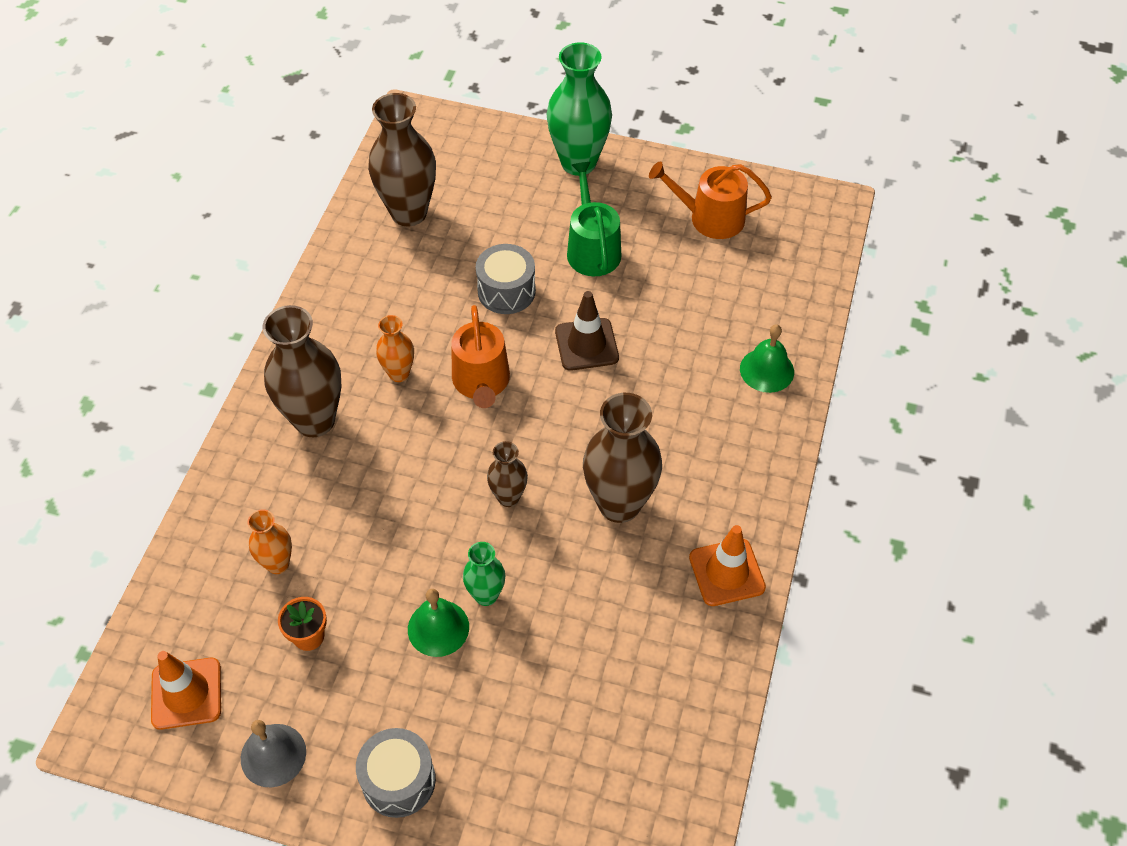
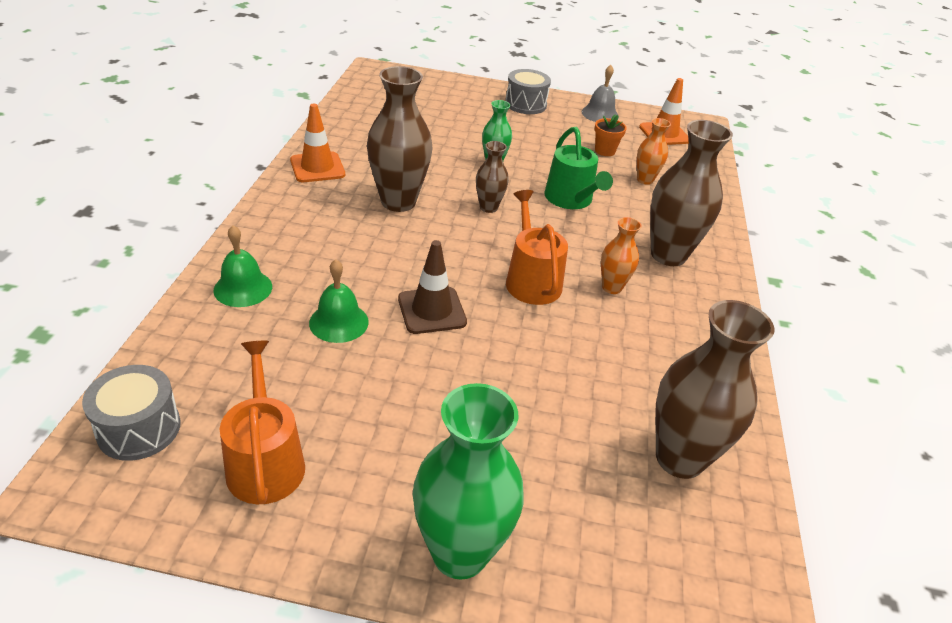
camera: 170 degrees right, 15 degrees down
(438, 628) = (522, 151): green bell -> green bell (339, 322)
(506, 291) = (527, 362): grey drum -> grey drum (139, 428)
(592, 249) = (431, 413): green watering can -> green watering can (571, 200)
(710, 218) = (265, 461): orange watering can -> orange watering can turned 105 degrees counterclockwise

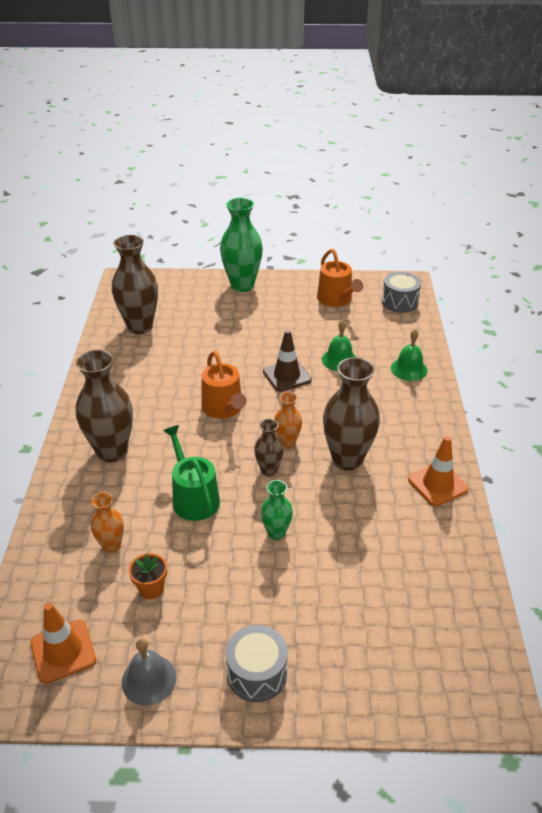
camera: 175 degrees right, 0 degrees up
(612, 287) = (164, 413): orange vase -> orange vase (287, 442)

